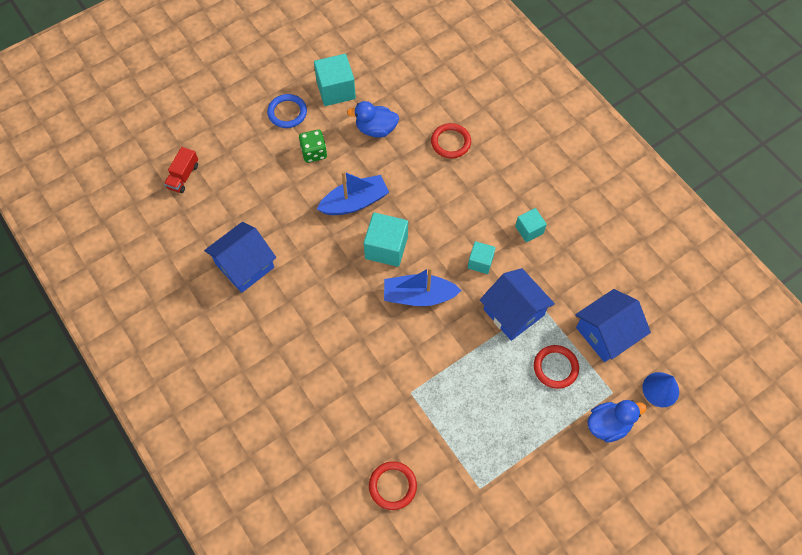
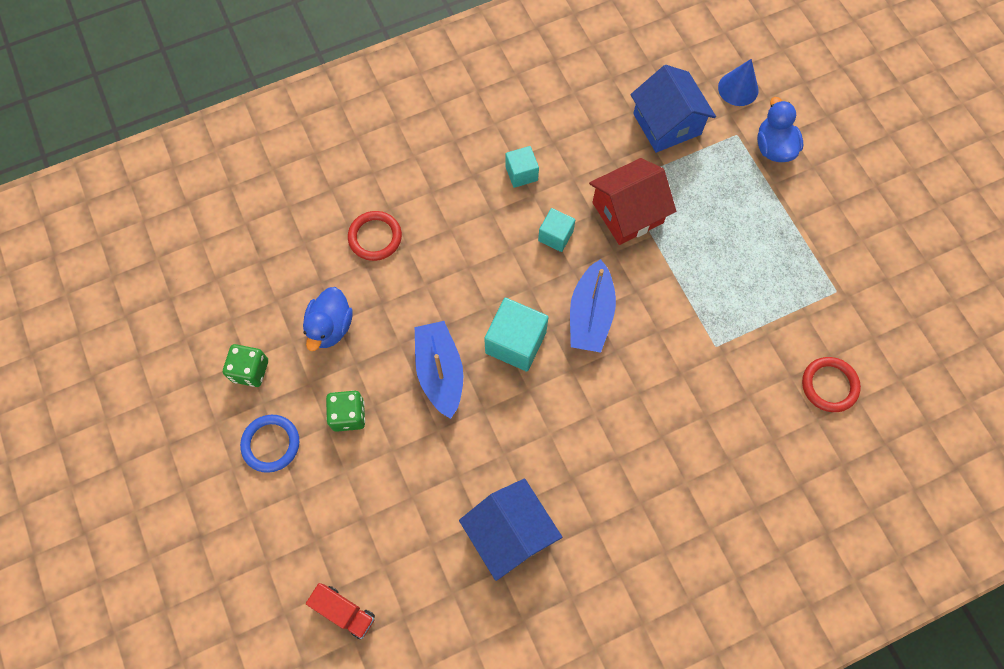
camera: 80 degrees left, 5 degrees up
(336, 90) = (250, 370): turquoise cube -> green dice
(513, 312) = (627, 213): blue house -> red house
(555, 367) = (702, 184): red ring -> none

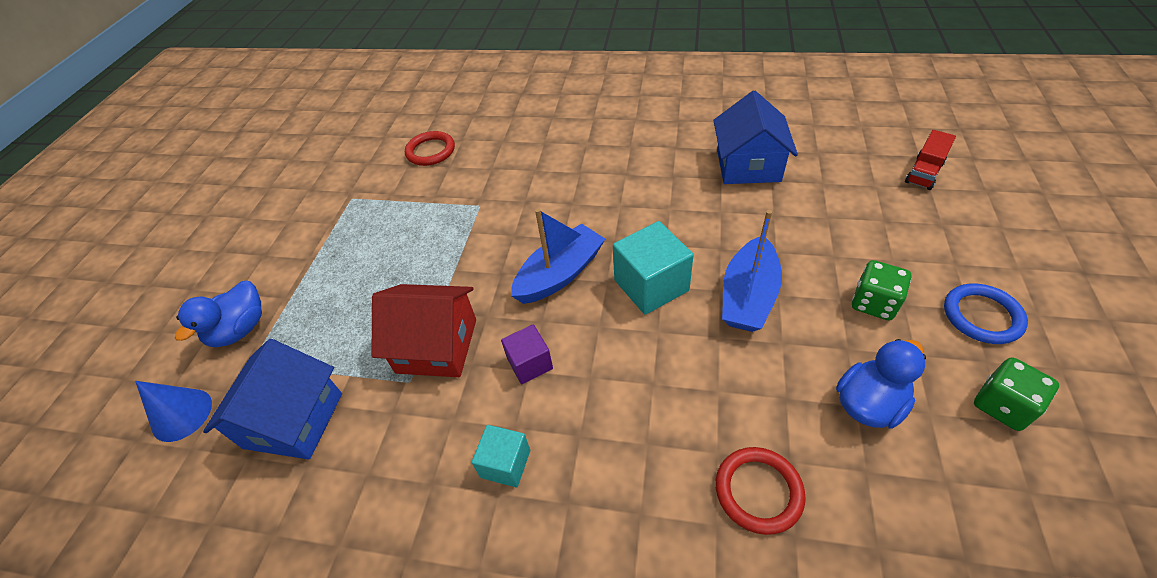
camera: 140 degrees left, 20 degrees down
(344, 611) = (924, 172): red truck -> red truck turned 120 degrees counterclockwise
(555, 236) = (530, 363): turquoise cube -> purple cube

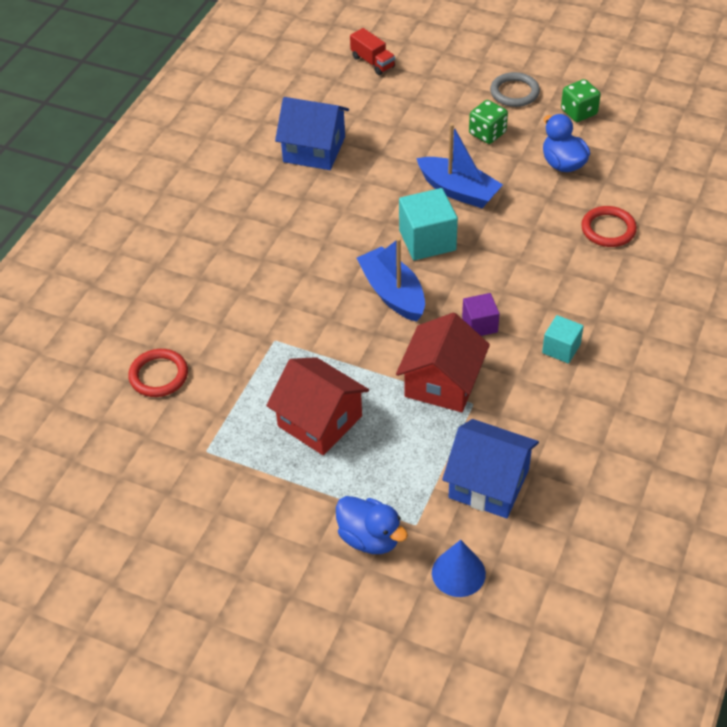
camera: 80 degrees left, 0 degrees up
(383, 260) = (320, 421): none -> red house
(982, 316) = (514, 92): blue ring -> grey ring

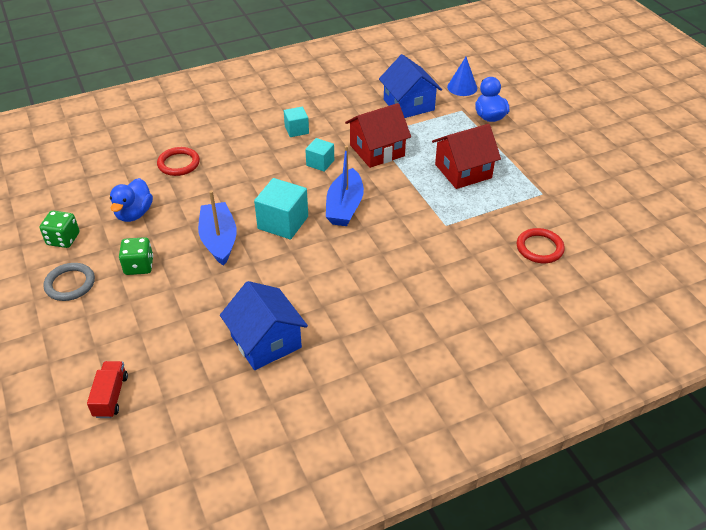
camera: 140 degrees left, 5 degrees down
(320, 421) = (463, 171): red house -> red house turned 75 degrees clockwise
(479, 325) = (320, 163): purple cube -> turquoise cube

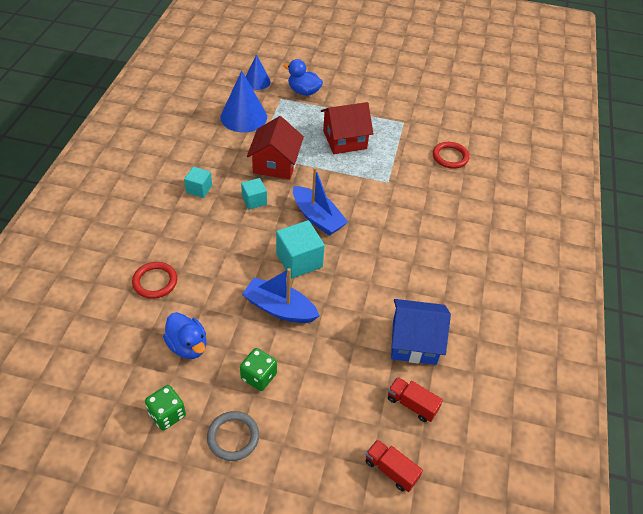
camera: 55 degrees left, 5 degrees up
(193, 375) = (412, 404): none -> red truck
(408, 105) = (243, 117): blue house -> blue cone
(463, 171) = (345, 139): red house -> red house turned 60 degrees clockwise

